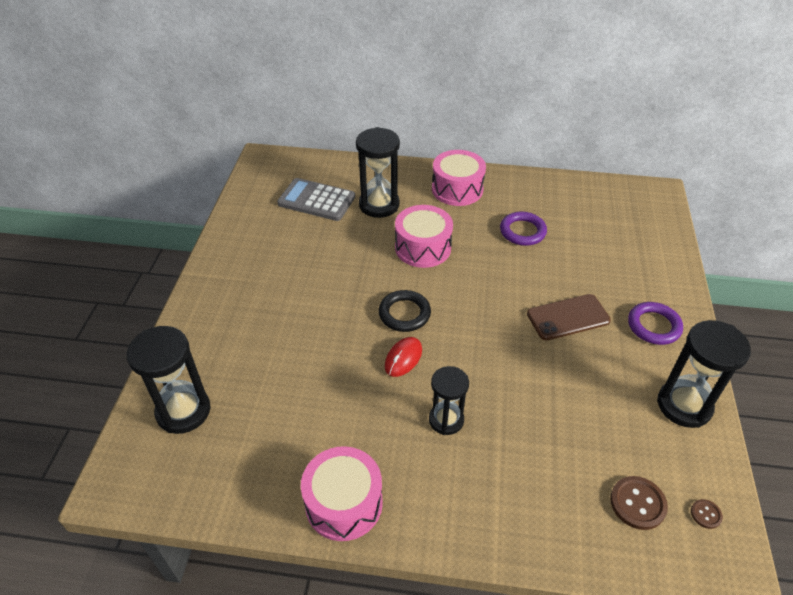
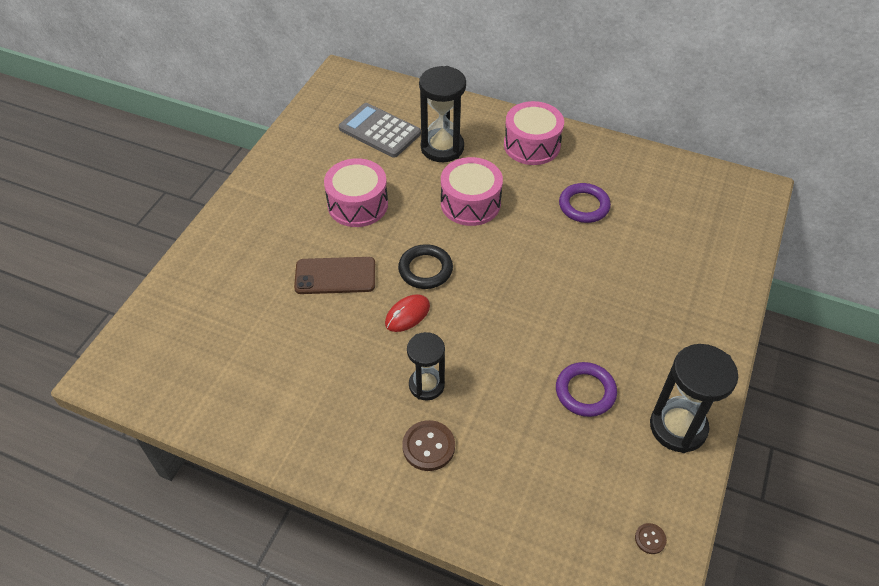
camera: 15 degrees right, 5 degrees up
(183, 411) = (184, 320): black hourglass -> none
(344, 503) = (301, 440): pink drum -> pink drum (358, 204)
(568, 317) = (593, 309): brown phone -> brown phone (335, 276)
(637, 503) = (584, 511): brown button -> brown button (428, 446)
(653, 326) = (683, 337): purple ring -> purple ring (585, 392)

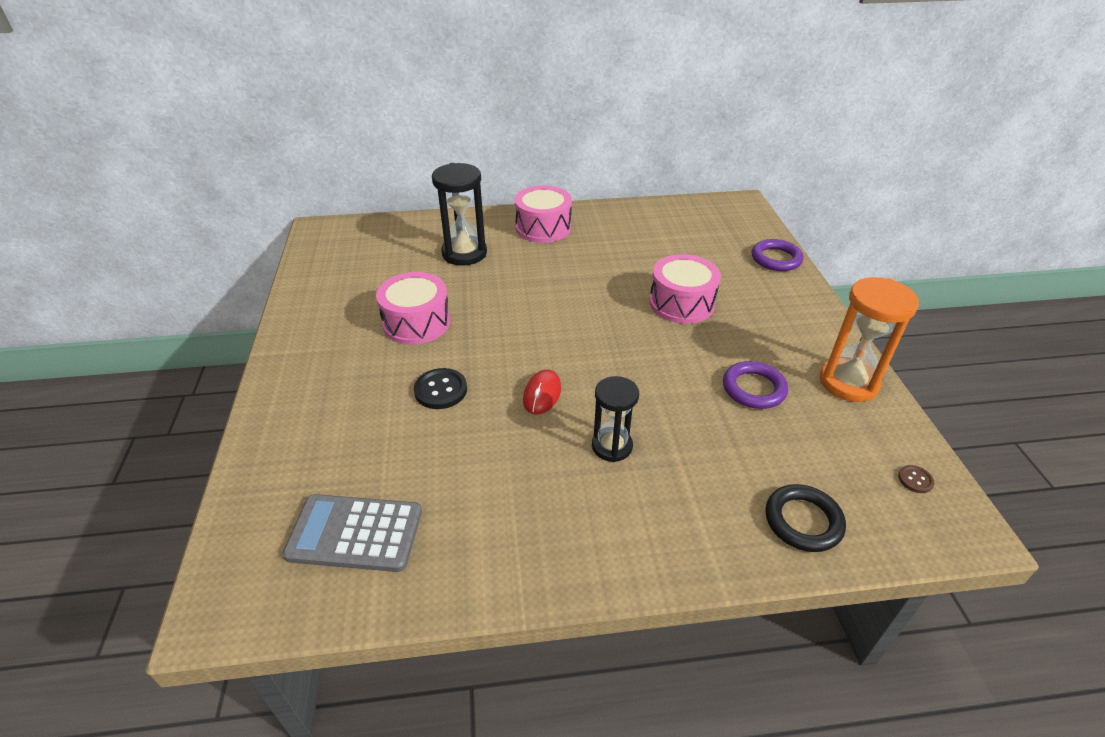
camera: 30 degrees left, 10 degrees down
(335, 276) = (441, 390): brown phone -> black button
(379, 131) = (392, 259): grey calculator -> grey calculator (355, 533)
(425, 269) = (528, 350): black ring -> black ring (803, 521)
(428, 446) = (661, 500): brown button -> none
(470, 203) = (526, 285): pink drum -> pink drum (681, 303)
(584, 206) = (625, 255): purple ring -> purple ring (776, 259)
(678, 427) = (848, 382): black hourglass -> orange hourglass

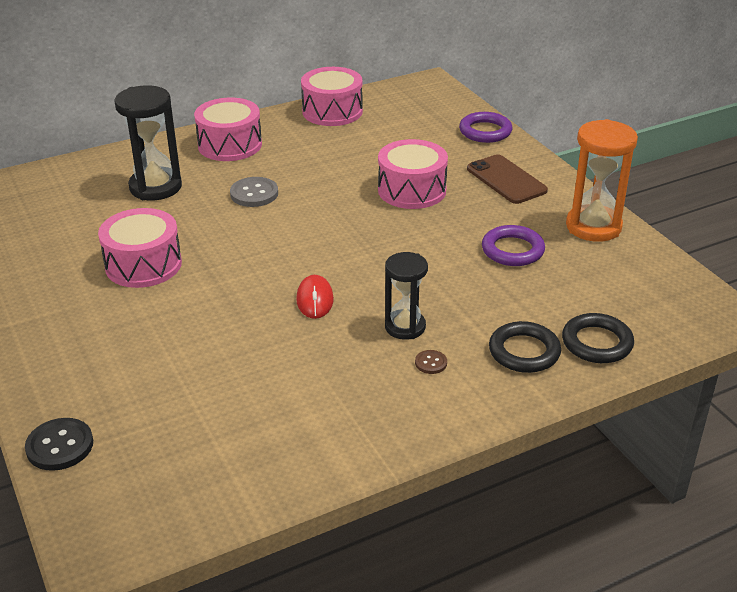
camera: 20 degrees left, 5 degrees down
(355, 533) = (196, 457): grey calculator -> none
(441, 390) = (208, 319): black button -> black button (60, 446)
(541, 276) = (254, 194): none -> grey button
(644, 214) = (332, 111): none -> pink drum
(719, 509) = (524, 352): none -> black ring
(777, 312) = (506, 180): none -> brown phone
(915, 480) = (675, 290): brown button -> brown button (431, 363)

